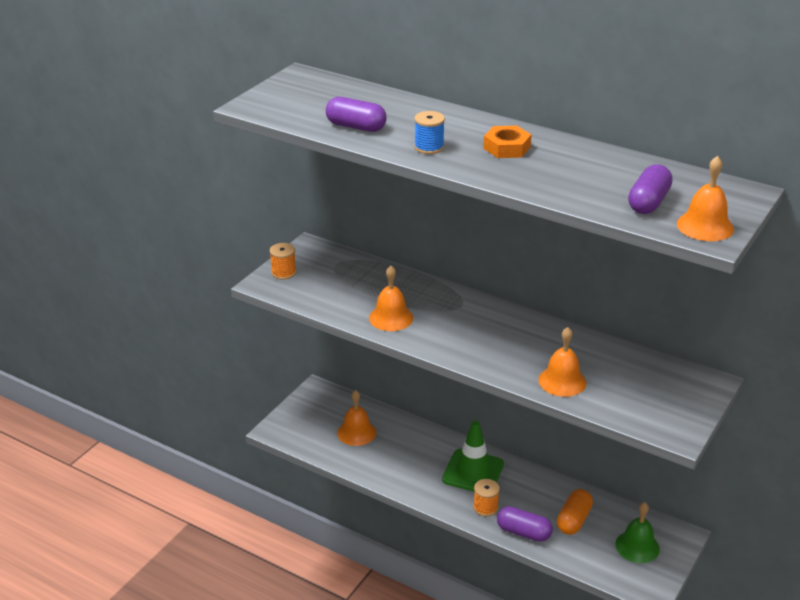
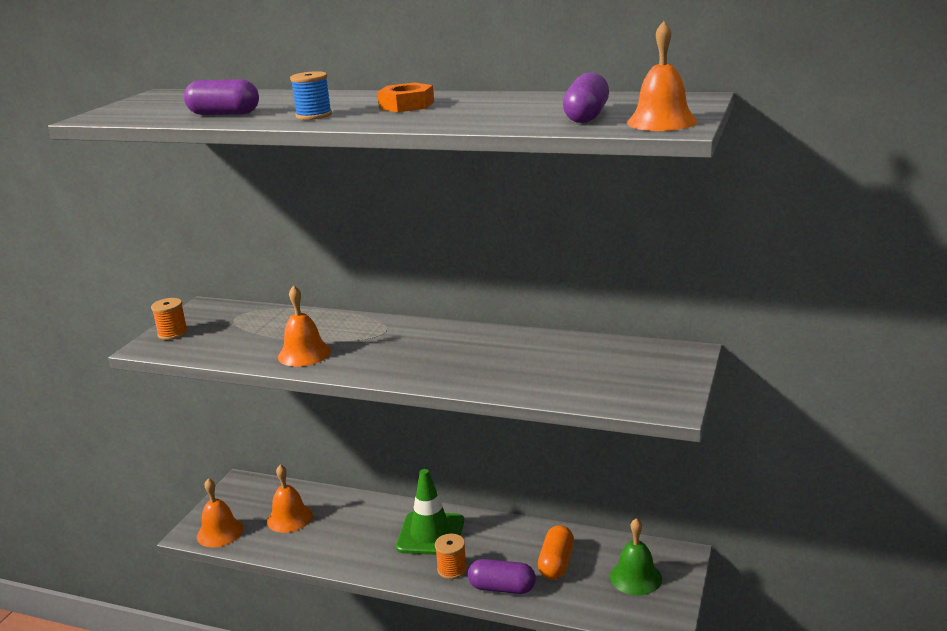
camera: 10 degrees left, 10 degrees down
(562, 381) = (518, 379): orange bell -> orange bell (220, 532)

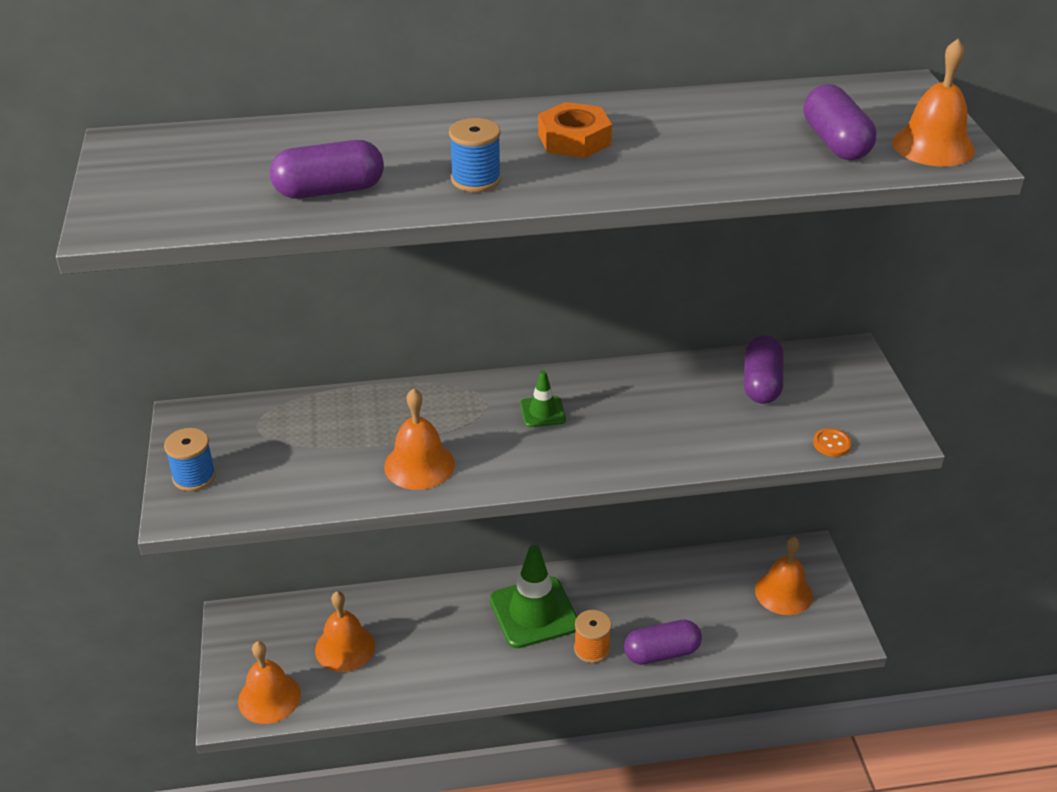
camera: 30 degrees left, 15 degrees up
(173, 333) = (194, 477): orange spool -> blue spool
(415, 343) = (542, 412): none -> green traffic cone
(556, 563) = (695, 603): orange capsule -> none
(593, 357) = (761, 383): none -> purple capsule
(609, 401) = (831, 444): none -> orange button
(636, 577) = (783, 593): green bell -> orange bell

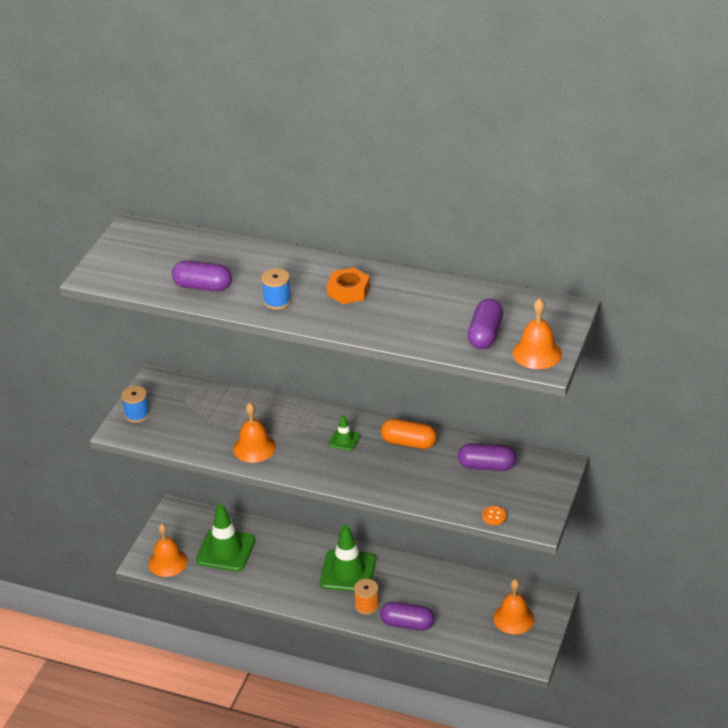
camera: 30 degrees right, 0 degrees up
(345, 647) = (225, 550): orange bell -> green traffic cone
(634, 387) = (408, 443): none -> orange capsule
(761, 383) = (486, 466): purple capsule -> purple capsule turned 60 degrees clockwise

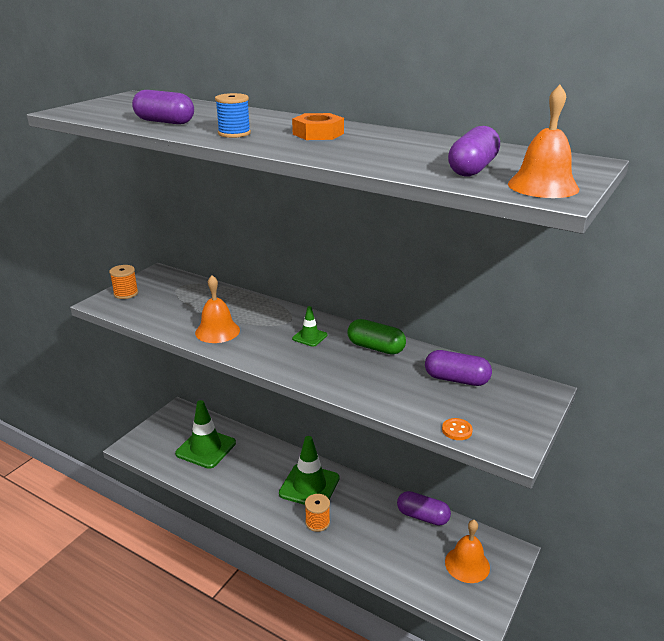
camera: 10 degrees right, 10 degrees down
(137, 414) = (126, 293): blue spool -> orange spool
(168, 562) = (151, 450): orange bell -> none
(407, 624) = (353, 549): purple capsule -> purple capsule (422, 516)
(408, 443) = (375, 348): orange capsule -> green capsule

